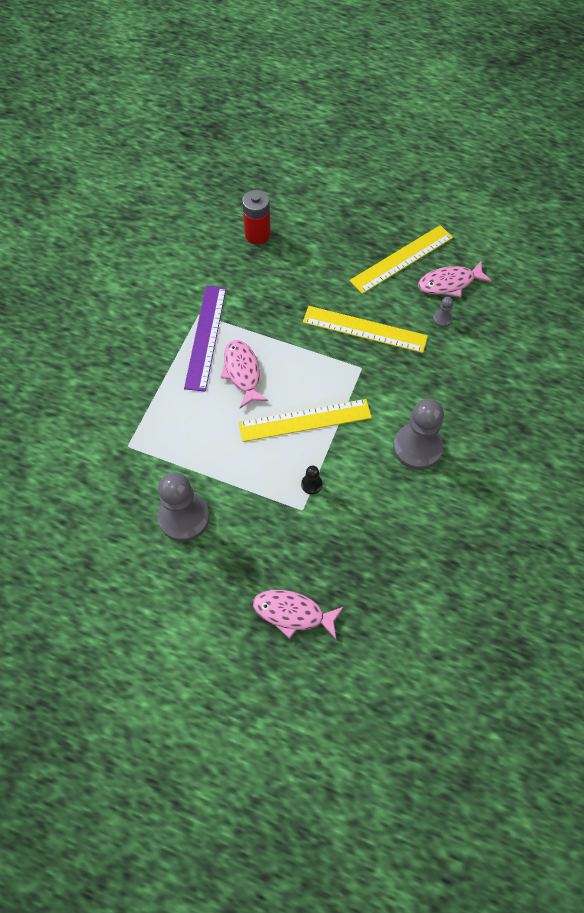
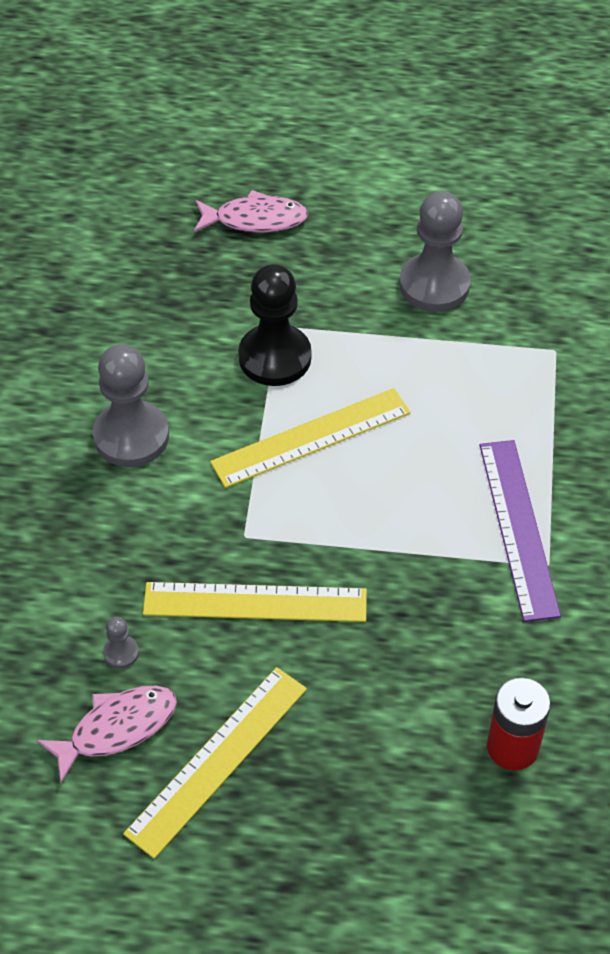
camera: 165 degrees right, 10 degrees down
(242, 372) = (434, 486): pink fish -> none
(311, 484) = (275, 357): black pawn -> black pawn, size x2.35

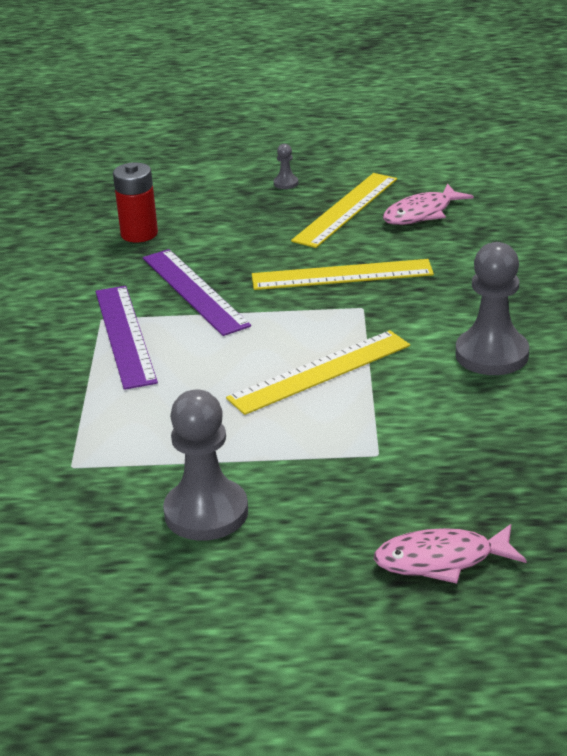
camera: 175 degrees right, 20 degrees down
(121, 653) = (436, 243): grey pawn -> grey pawn (286, 183)
(275, 357) = (373, 427): black pawn -> none
(438, 599) = (194, 291): none -> purple ruler

